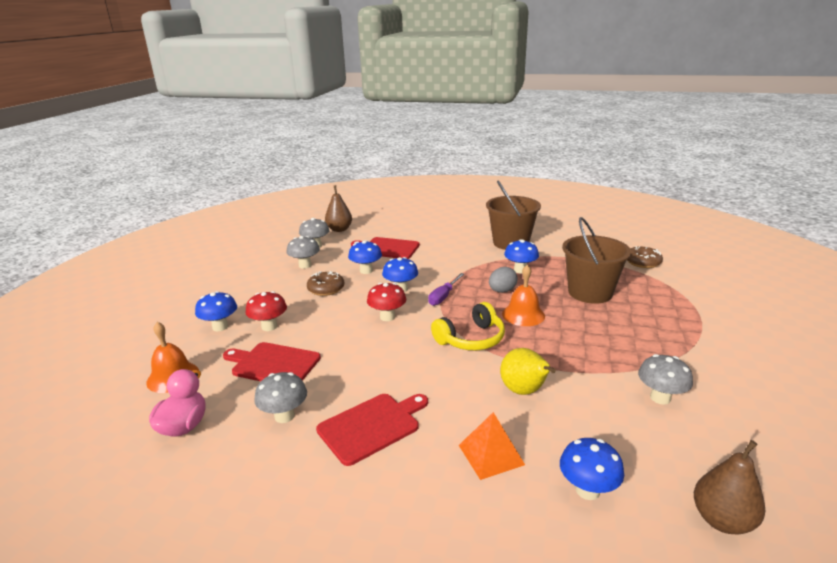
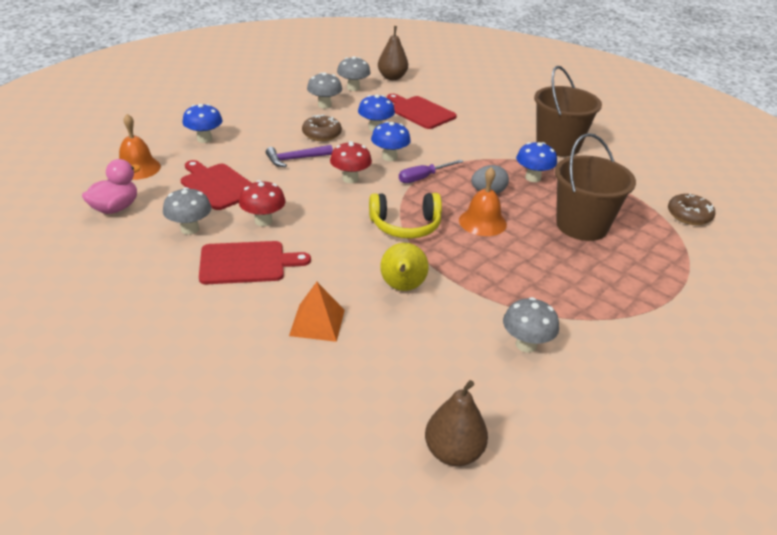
camera: 25 degrees right, 10 degrees up
(269, 327) = (242, 152): red mushroom -> red mushroom (263, 221)
(324, 316) = (295, 159): none -> purple hammer
(587, 490) = (365, 381): blue mushroom -> none

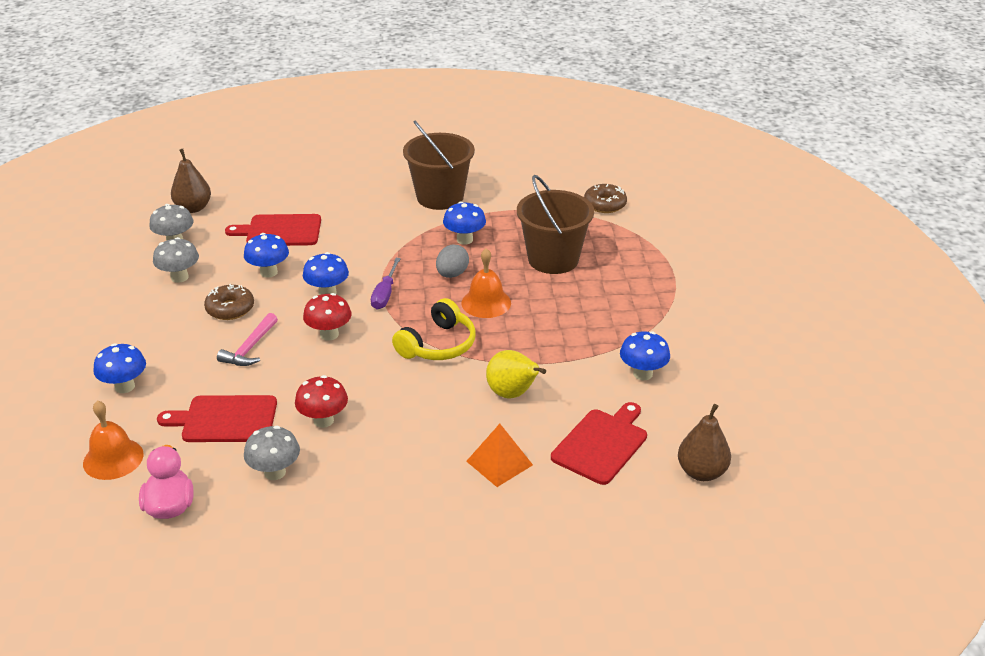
camera: 45 degrees left, 0 degrees up
(247, 263) = (373, 462): red cutting board -> red cutting board (601, 444)
(295, 159) = (250, 348): purple hammer -> pink hammer
(526, 344) = (642, 374): grey mushroom -> blue mushroom

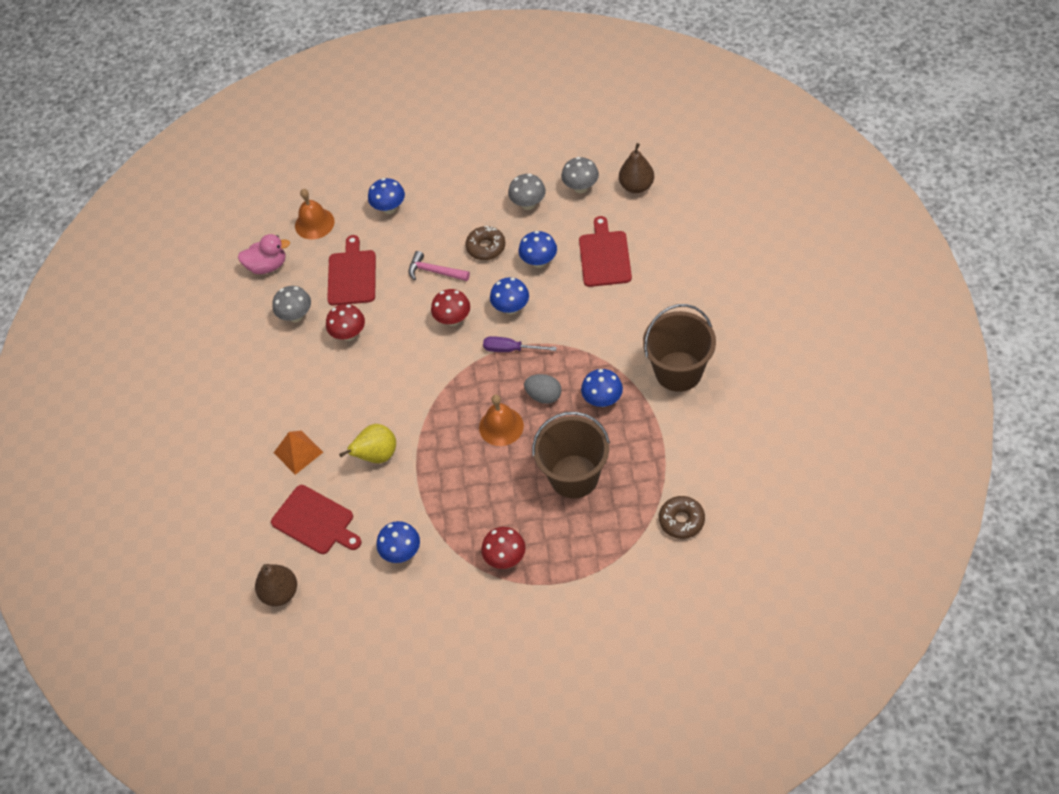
camera: 95 degrees right, 20 degrees up
(438, 345) = (440, 397): yellow headphones -> none
(647, 303) = (505, 558): none -> red mushroom

